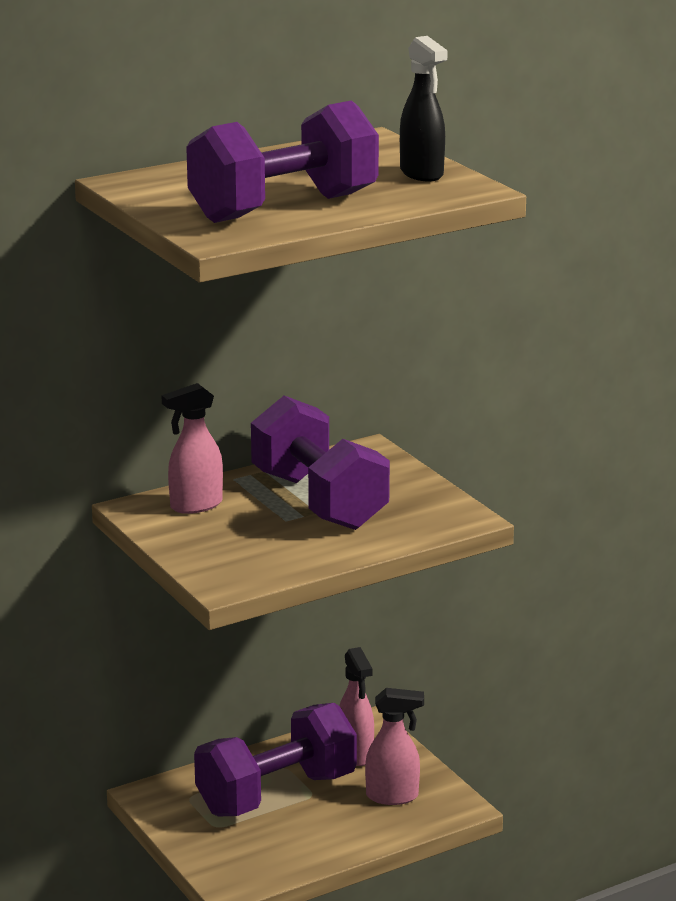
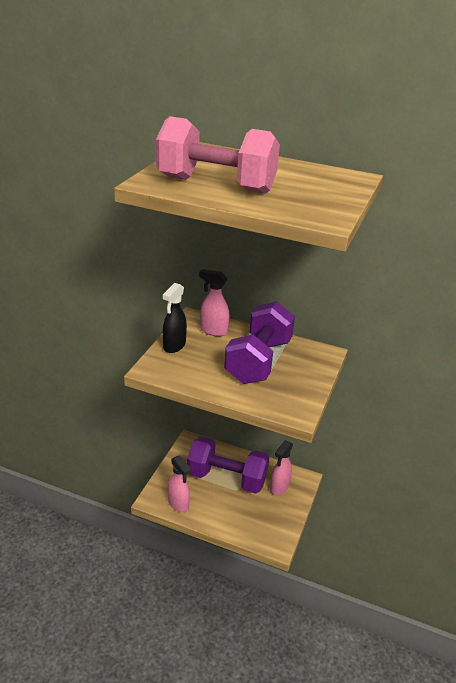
camera: 50 degrees right, 10 degrees up
(284, 208) = (216, 185): purple dumbbell -> pink dumbbell
(393, 796) = (262, 517): pink spray bottle -> pink spray bottle (178, 504)
(422, 174) = (326, 201): black spray bottle -> black spray bottle (174, 346)

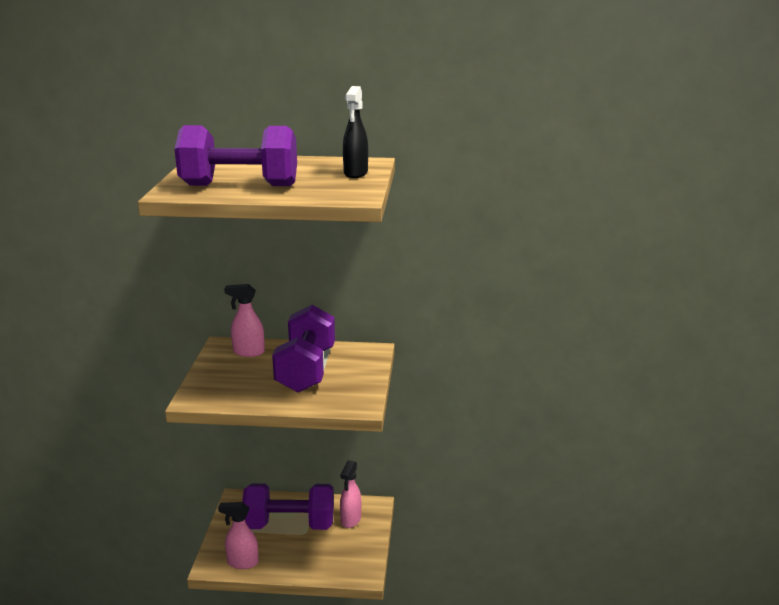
camera: 15 degrees left, 10 degrees down
(174, 346) = (210, 373): black spray bottle -> black spray bottle (355, 173)
(178, 504) = (242, 562): pink spray bottle -> pink spray bottle turned 150 degrees clockwise
(216, 185) = (239, 185): pink dumbbell -> purple dumbbell

